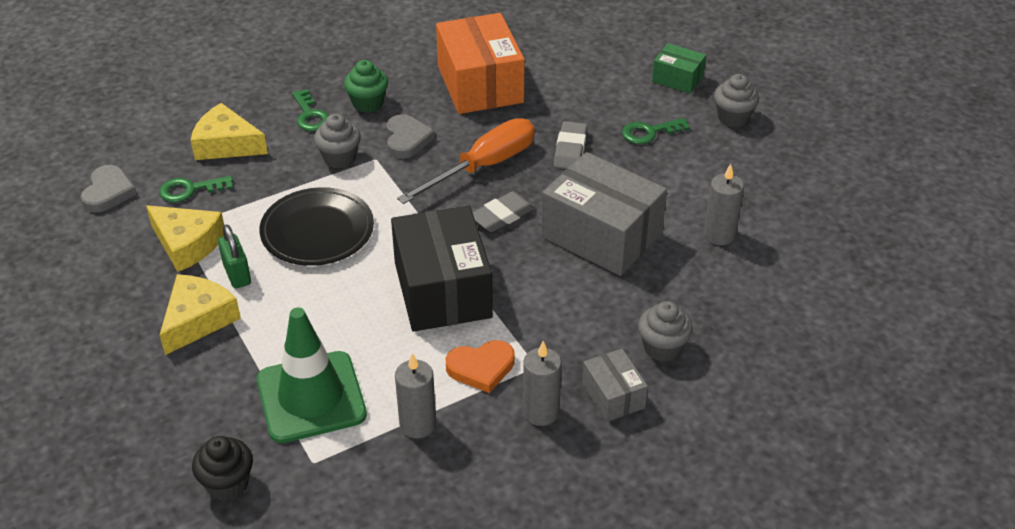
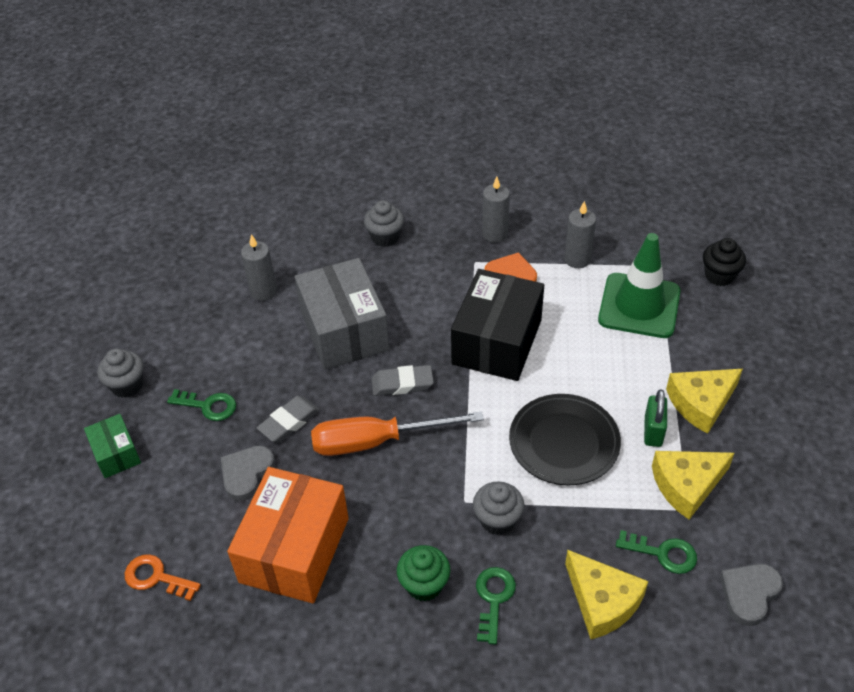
camera: 145 degrees left, 5 degrees up
(187, 244) = (686, 485): yellow cheese -> yellow cheese turned 90 degrees counterclockwise
(407, 139) = (420, 510): grey heart -> grey heart (246, 474)
(559, 37) = (156, 577): none -> orange key
(613, 396) = (443, 224): grey box -> none

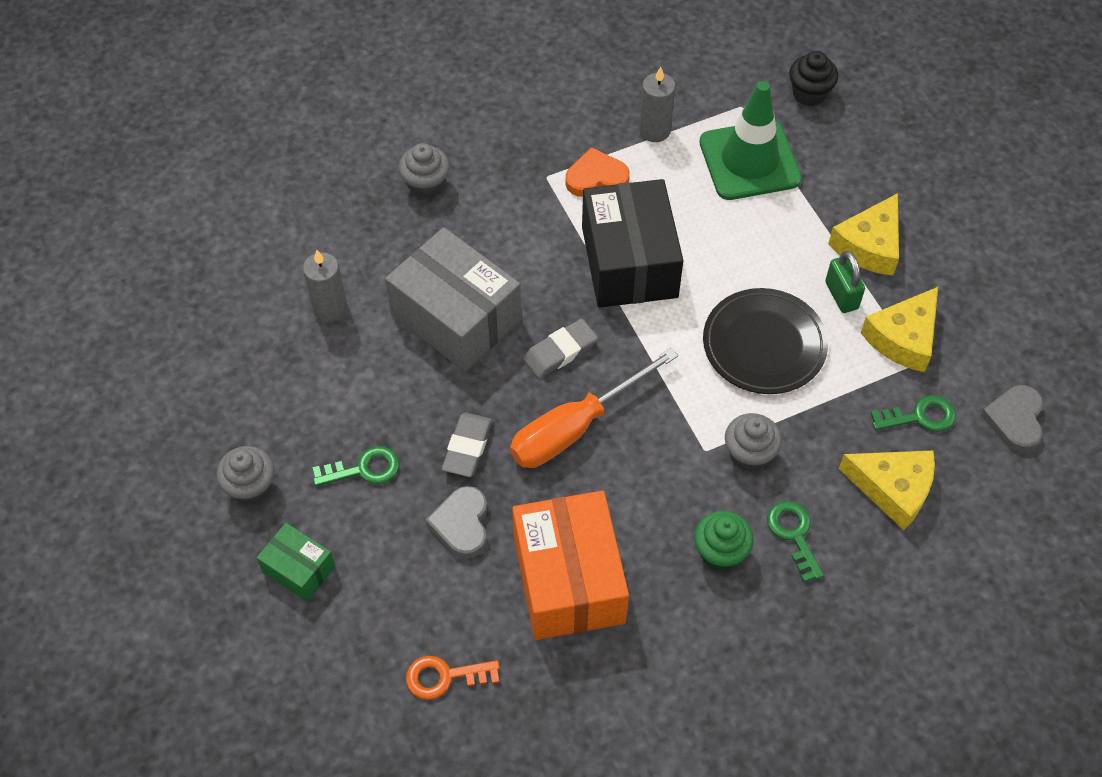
camera: 30 degrees left, 10 degrees up
(495, 234) = (547, 134): grey candle -> none

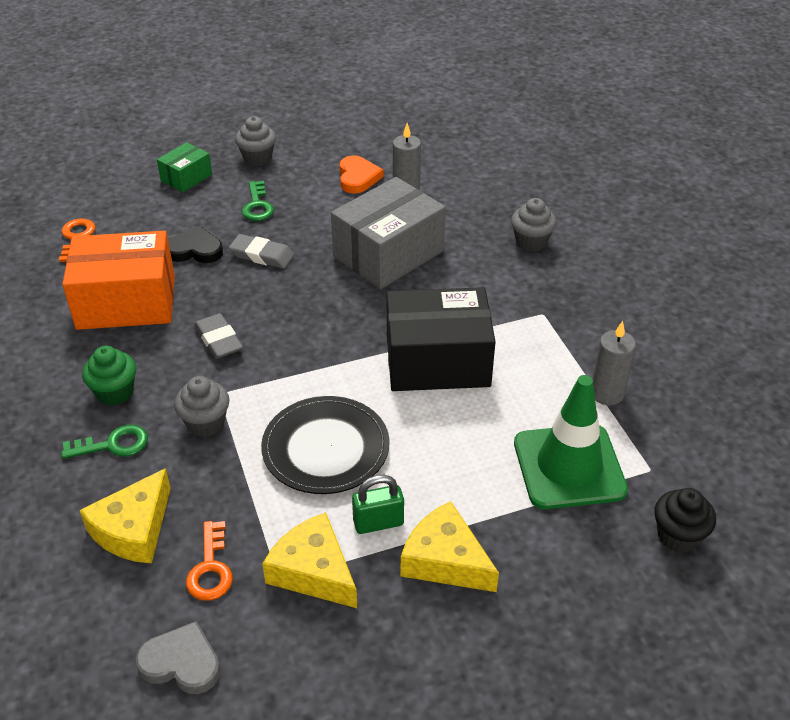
camera: 95 degrees right, 15 degrees down
(461, 524) = (195, 250): grey heart -> black heart
(560, 351) = (343, 310): grey eraser -> grey eraser (218, 340)
(575, 427) = (265, 314): orange screwdriver -> none
(596, 177) = (542, 346): orange heart -> orange heart (358, 178)
(920, 416) = (210, 568): green key -> orange key

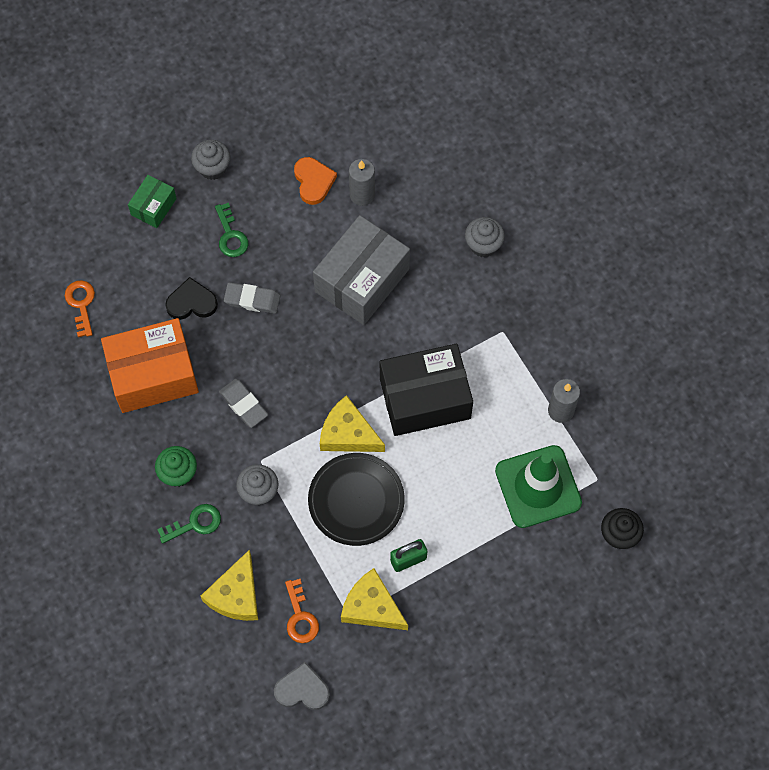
camera: 10 degrees left, 25 degrees up
(445, 560) = (460, 582): yellow cheese -> yellow cheese (348, 433)

